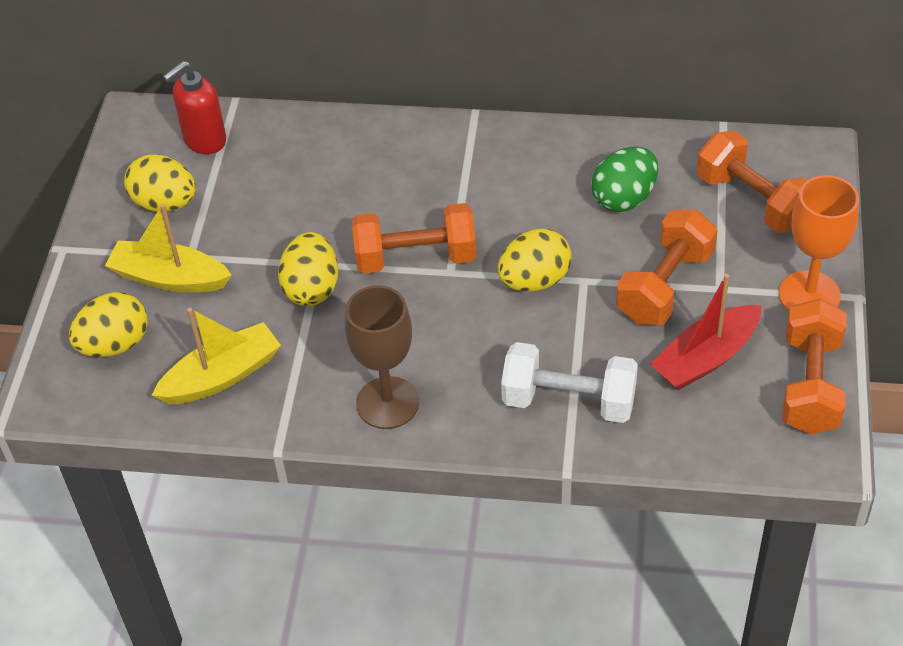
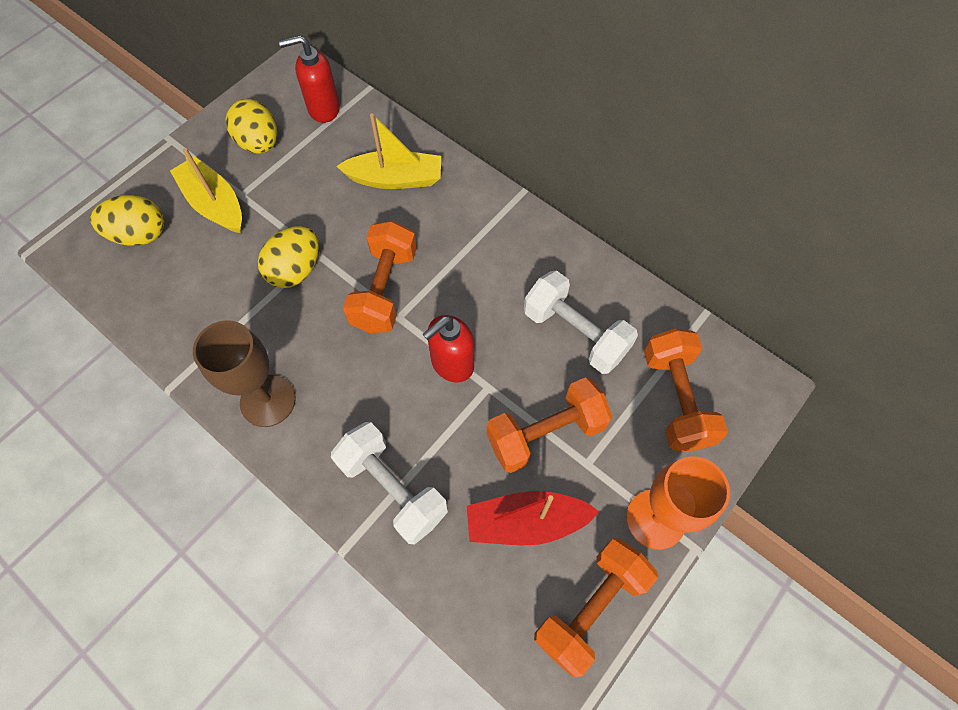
camera: 30 degrees right, 15 degrees up
(222, 376) = (182, 304): yellow boat -> yellow boat (395, 179)
(415, 258) = (384, 289): orange dumbbell -> orange dumbbell turned 75 degrees clockwise
(534, 280) = (452, 364): yellow egg -> red soap dispenser
(624, 198) = (575, 333): green egg -> white dumbbell

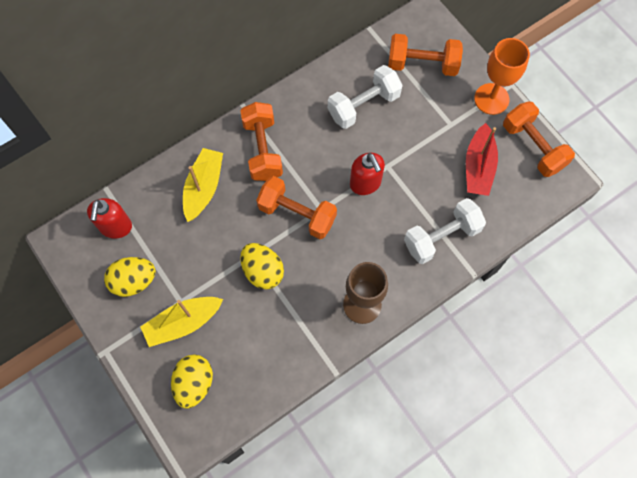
camera: 75 degrees left, 5 degrees up
(545, 433) = (426, 141): orange dumbbell -> orange dumbbell (262, 149)

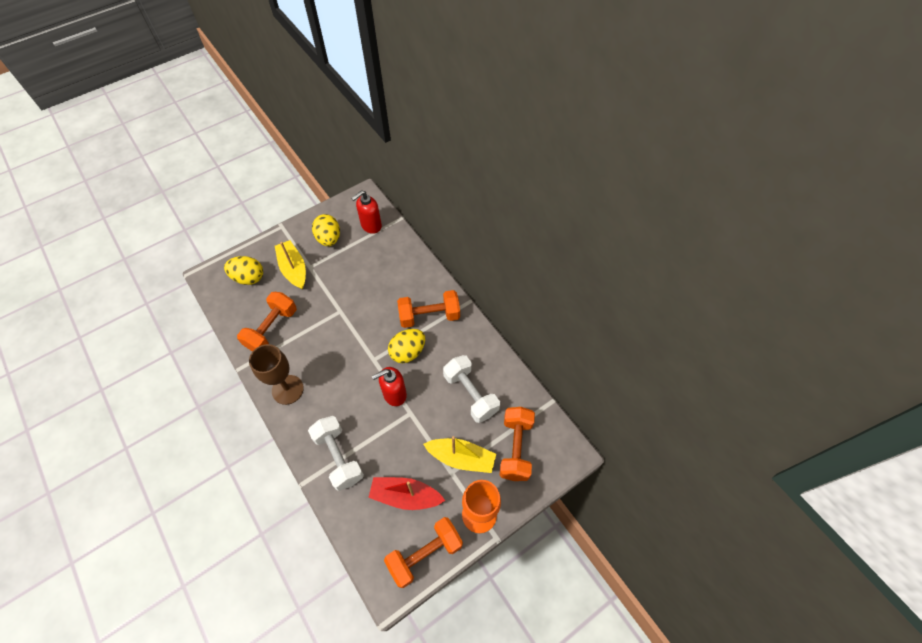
camera: 90 degrees right, 10 degrees down
(116, 227) = (371, 225): red soap dispenser -> red soap dispenser turned 45 degrees counterclockwise
(203, 188) = (398, 277): yellow boat -> yellow boat (461, 458)
(263, 271) = (325, 318): yellow egg -> yellow egg (408, 352)
(297, 214) = (371, 341): orange dumbbell -> orange dumbbell (272, 329)

